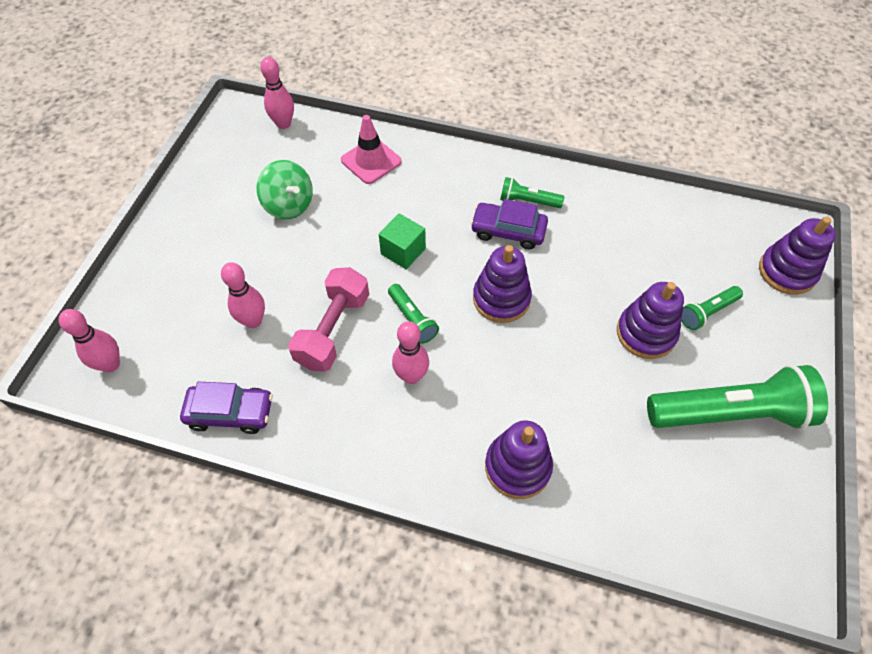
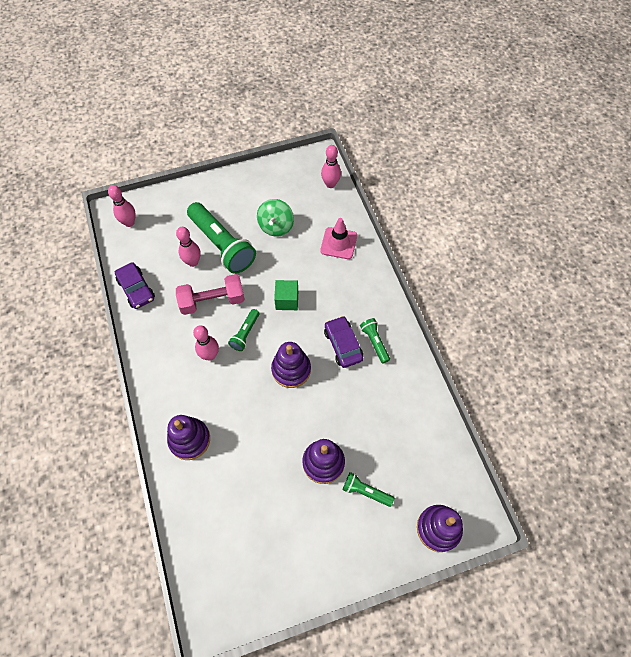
camera: 55 degrees right, 5 degrees up
(730, 413) = (299, 540): green flashlight -> green flashlight (222, 245)

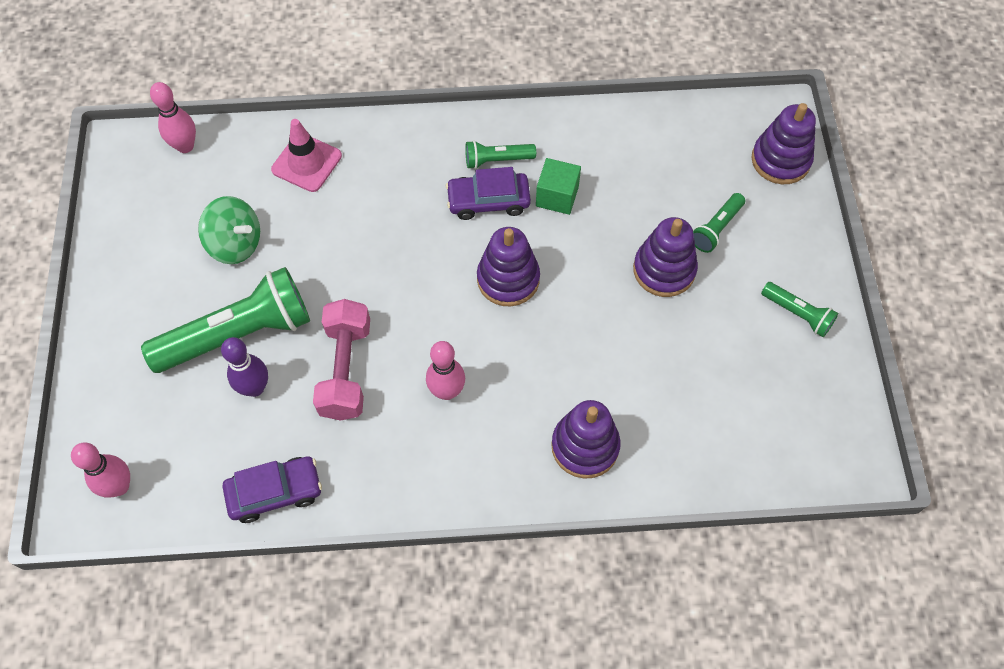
camera: 75 degrees left, 0 degrees up
(193, 262) = (255, 388): pink bowling pin -> purple bowling pin
(245, 333) = (424, 331): green flashlight -> green flashlight (798, 314)
(287, 300) = (385, 259): green cube -> green cube (557, 196)

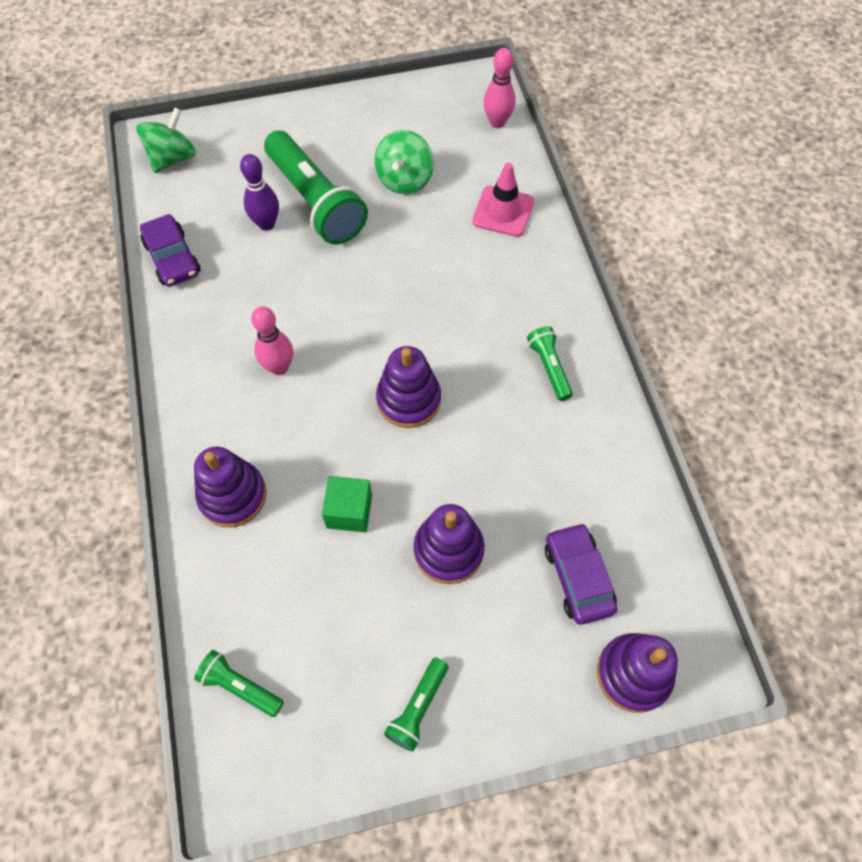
camera: 80 degrees right, 0 degrees up
(119, 486) = (173, 158): pink bowling pin -> green spinning top
(346, 369) = (292, 285): pink dumbbell -> none
(488, 201) = (497, 368): purple car -> purple car (578, 577)
(557, 196) = (518, 430): green cube -> green cube (349, 511)
(716, 228) = (515, 602): green flashlight -> green flashlight (240, 686)

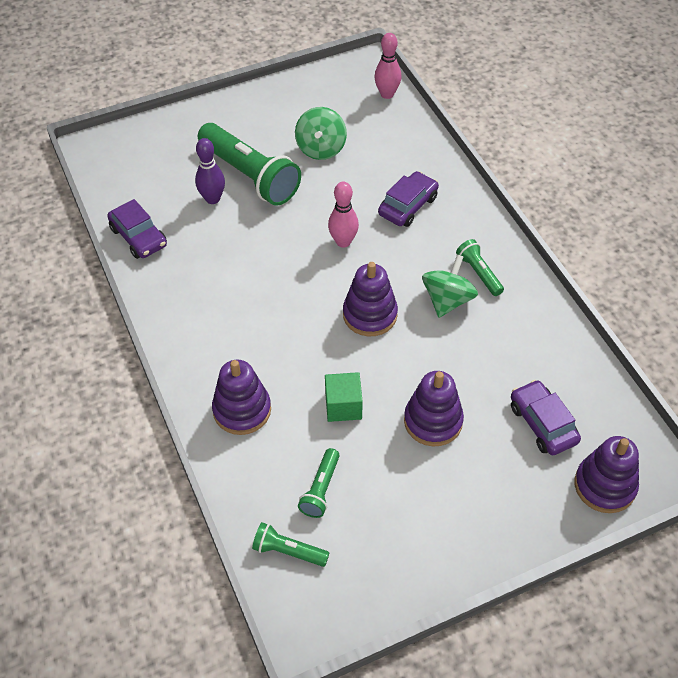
camera: 10 degrees left, 10 degrees down
(173, 158) = (116, 159): green spinning top -> green spinning top (447, 300)
(279, 367) = (254, 307): pink bowling pin -> pink bowling pin (343, 242)
(418, 708) = (439, 541): green flashlight -> green flashlight (321, 489)
(487, 267) = (408, 206): none -> purple car
(503, 211) = (410, 161): pink traffic cone -> none

